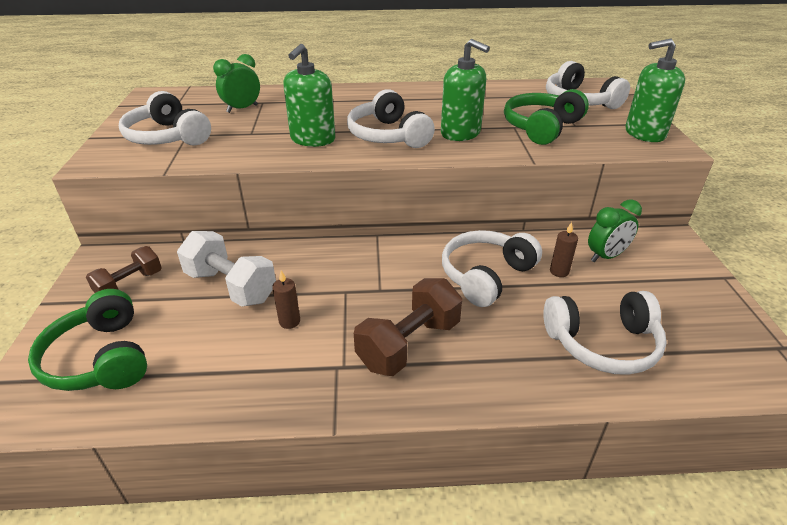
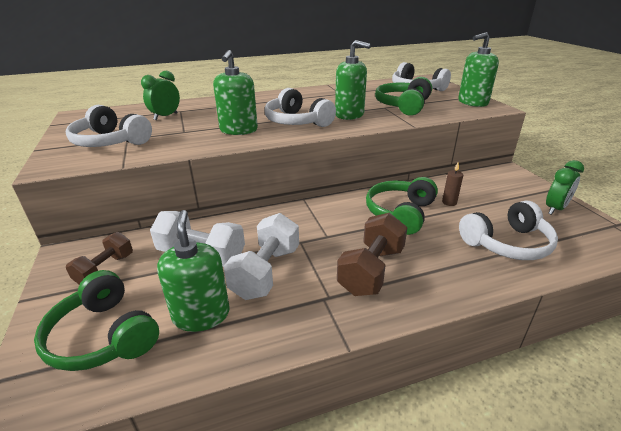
camera: 15 degrees left, 5 degrees down
(201, 357) = (201, 315): none -> green soap dispenser
(289, 321) = (266, 272): brown candle -> white dumbbell
(486, 275) = (400, 213): white headphones -> green headphones
(606, 256) = (474, 188): green clock -> green clock (555, 209)

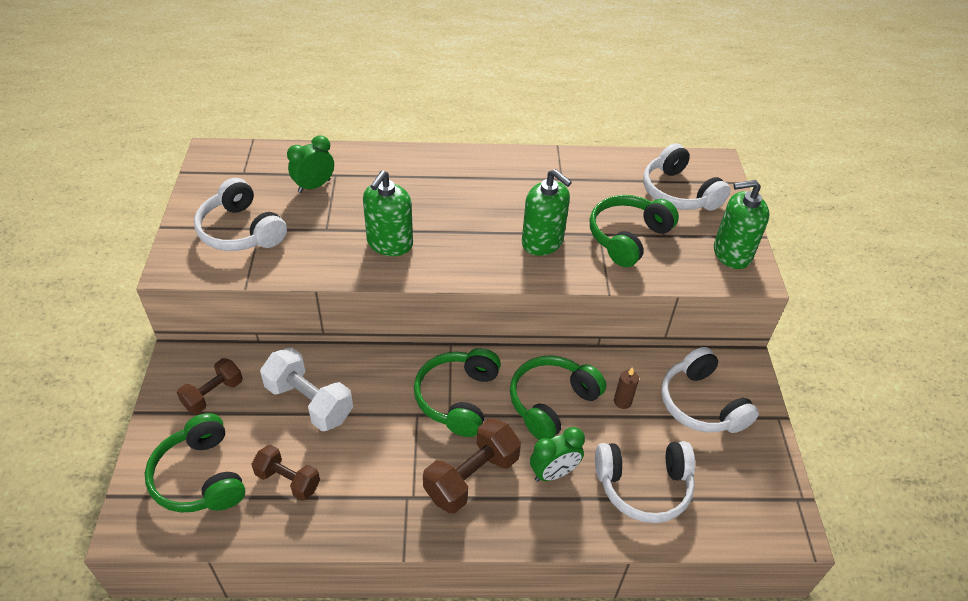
camera: 15 degrees right, 15 degrees up
(201, 315) = (288, 480): green soap dispenser -> brown dumbbell
(266, 272) = (365, 446): white dumbbell -> none
(297, 122) = (467, 242): white headphones -> white headphones (701, 404)
(328, 226) = (457, 398): none -> green headphones
(555, 209) = (747, 451): green clock -> green clock (553, 473)

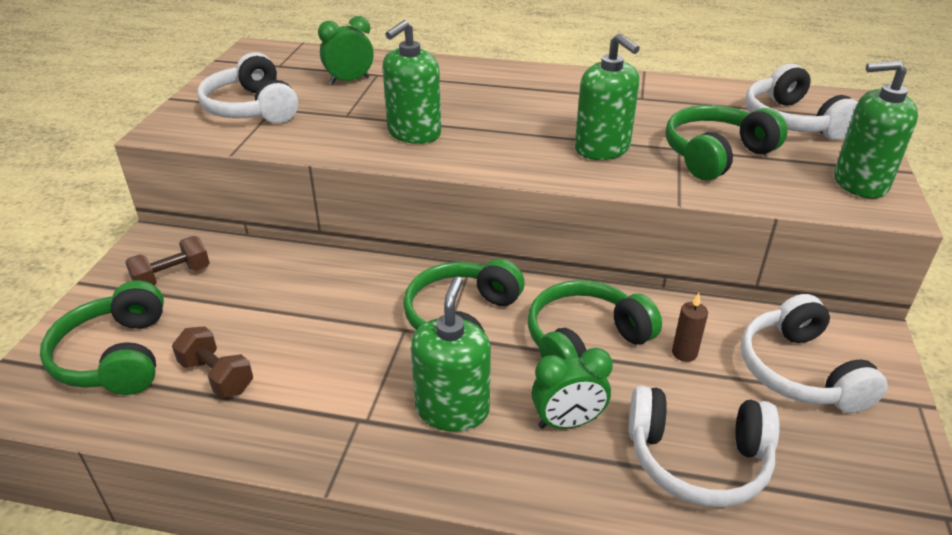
camera: 15 degrees right, 10 degrees down
(309, 402) = (278, 299): white dumbbell -> none
(472, 477) = (452, 409): brown dumbbell -> green soap dispenser

